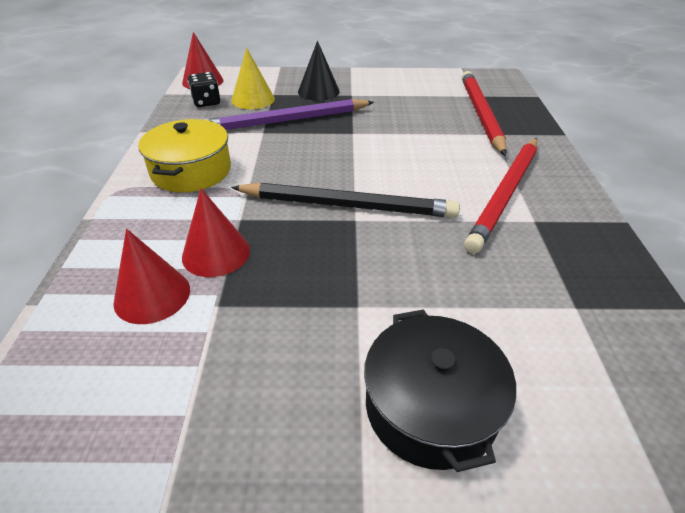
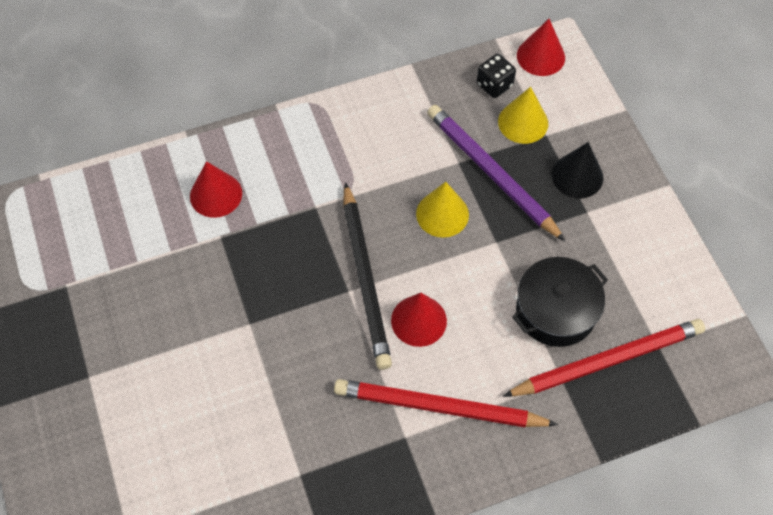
camera: 70 degrees right, 20 degrees up
(191, 171) = (365, 139): yellow pot -> none
(216, 253) = (269, 211): red cone -> red cone (419, 320)
(307, 150) = (442, 214): none -> yellow cone
(430, 406) = (180, 389): black pot -> black pot (555, 310)

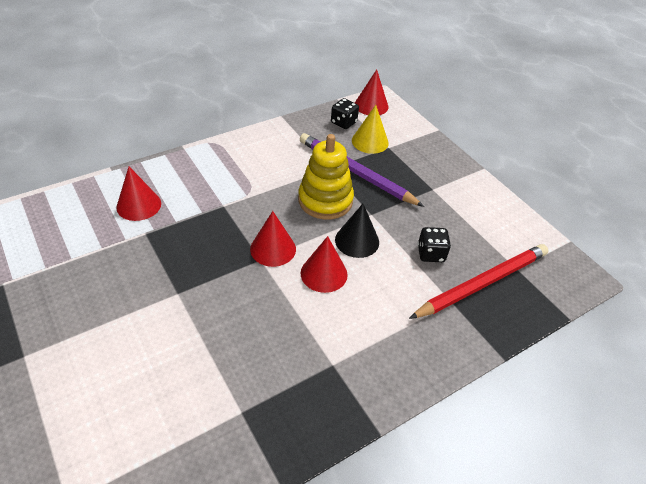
camera: 15 degrees left, 15 degrees down
(365, 278) = (273, 249): black pencil -> red cone
(439, 407) = (357, 336): red pencil -> none
(442, 214) = (325, 200): yellow cone -> yellow stacking toy
(555, 310) = (430, 254): black pot -> black dice
(577, 176) = (418, 168): black cone -> black cone (357, 241)

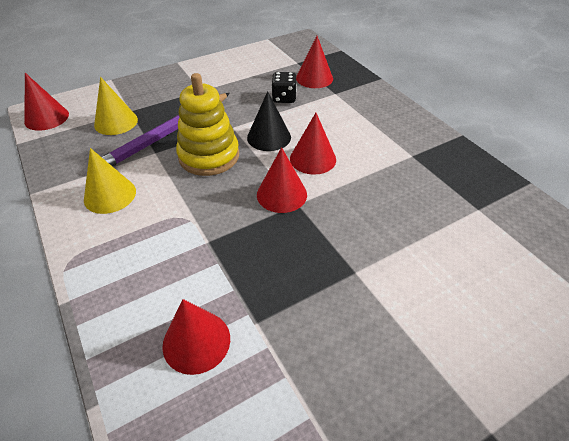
camera: 85 degrees left, 0 degrees up
(277, 151) = (110, 195): none -> yellow cone
(343, 123) = (72, 139): black dice -> none
(482, 283) = (314, 78): red pencil -> red cone

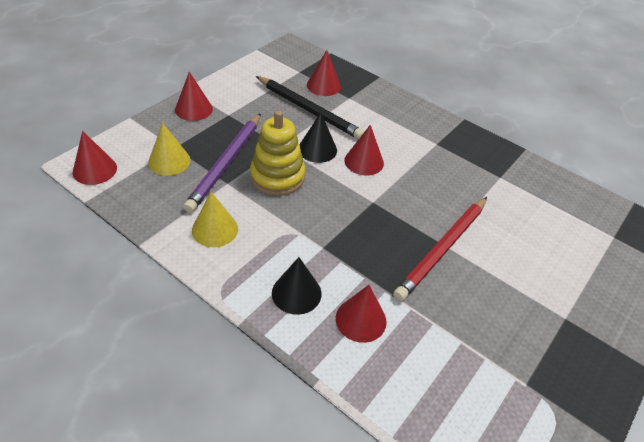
camera: 25 degrees left, 0 degrees up
(144, 286) = (296, 293): none -> black cone
(281, 194) = (357, 197): red cone -> red cone (193, 109)
(284, 98) = (308, 110): black dice -> black pencil
(353, 280) = (442, 249): none -> red pencil

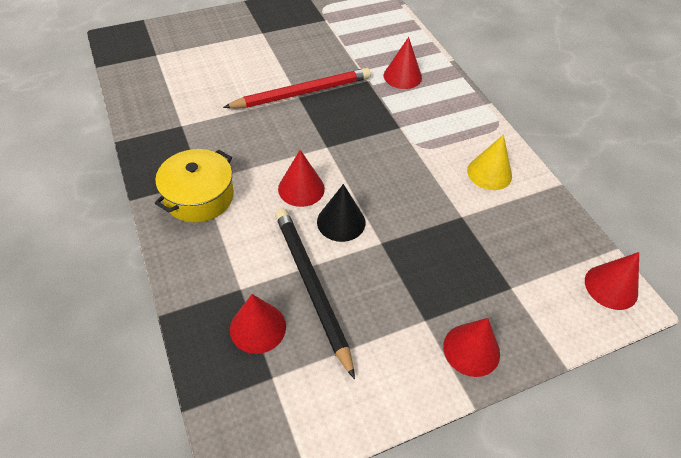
camera: 150 degrees left, 5 degrees up
(169, 161) = (521, 268): yellow cone -> none
(226, 163) = (455, 241): purple pencil -> none
(277, 176) = (405, 204): yellow stacking toy -> none
(296, 293) = (440, 105): black cone -> none
(426, 134) = (199, 196): none -> yellow pot

